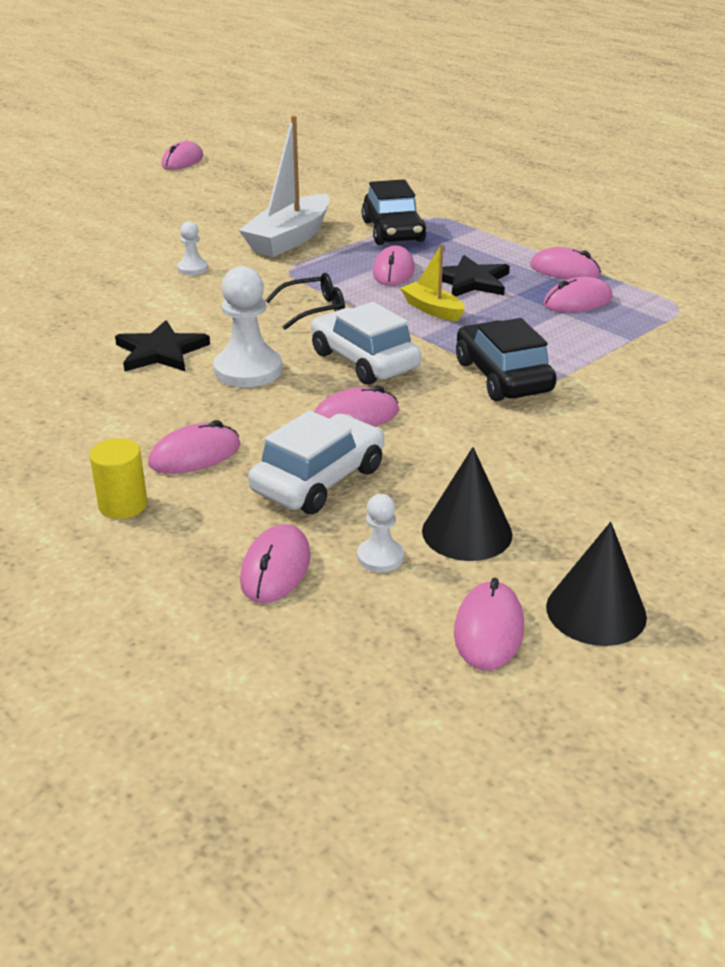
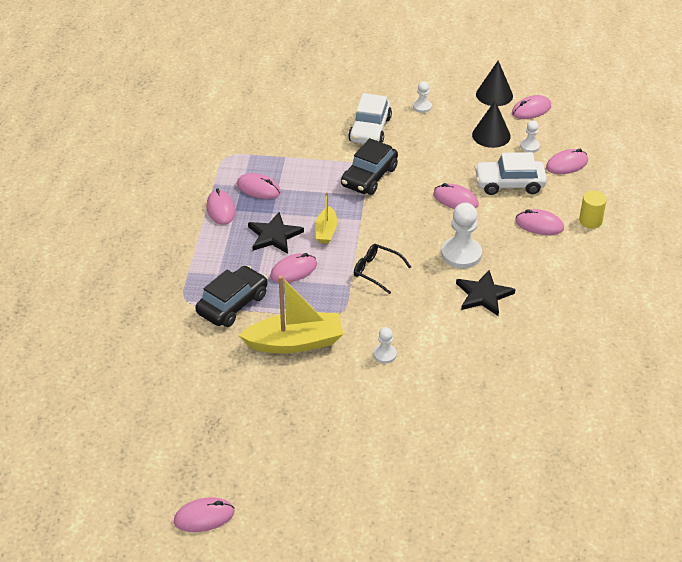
camera: 130 degrees left, 10 degrees up
(289, 239) = (295, 342): white boat -> yellow boat
(364, 361) = (406, 224): white car -> white car (370, 129)
(642, 503) = (422, 107): none -> white pawn

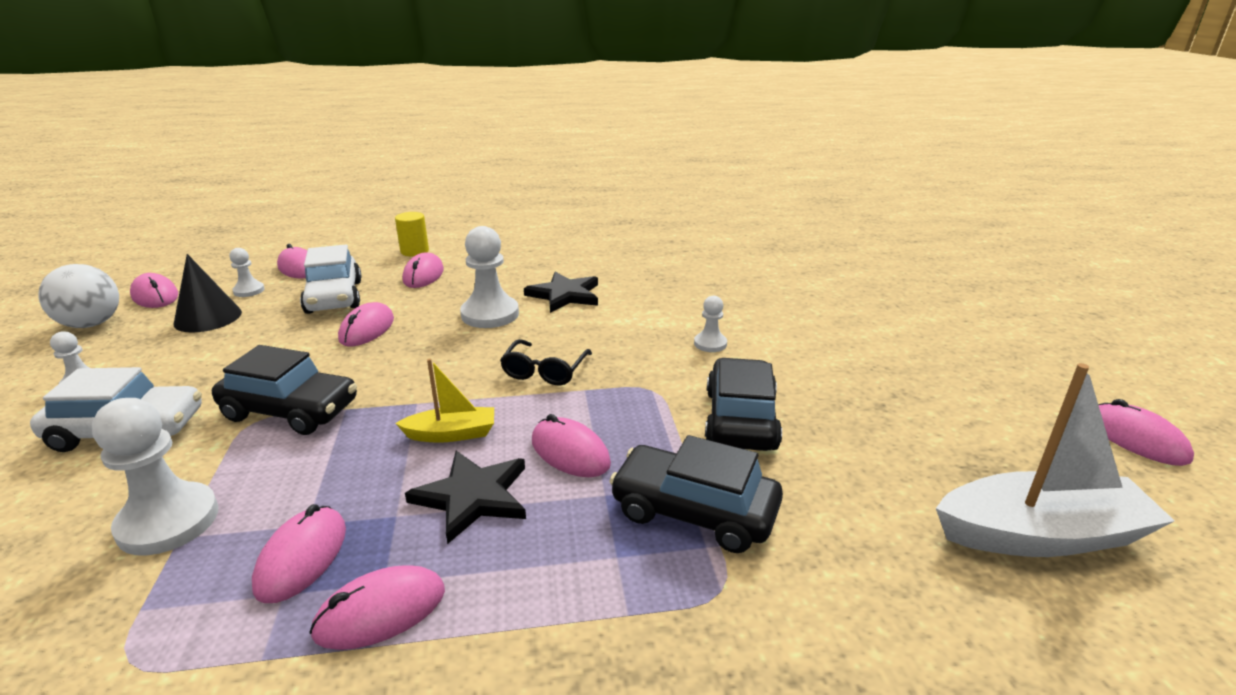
camera: 105 degrees left, 15 degrees down
(162, 420) = (1041, 535): none -> white boat
(295, 342) = (740, 419): yellow boat -> black car
(296, 152) = (168, 521): none -> white pawn
(494, 95) = (92, 324): black cone -> white ball

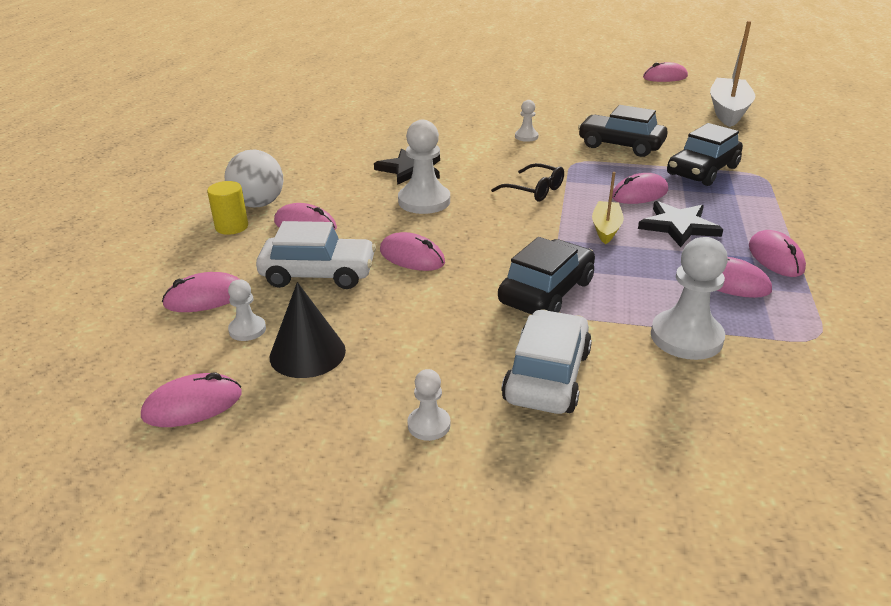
camera: 70 degrees left, 5 degrees up
(92, 324) = (251, 449): white ball -> white ball (258, 204)

